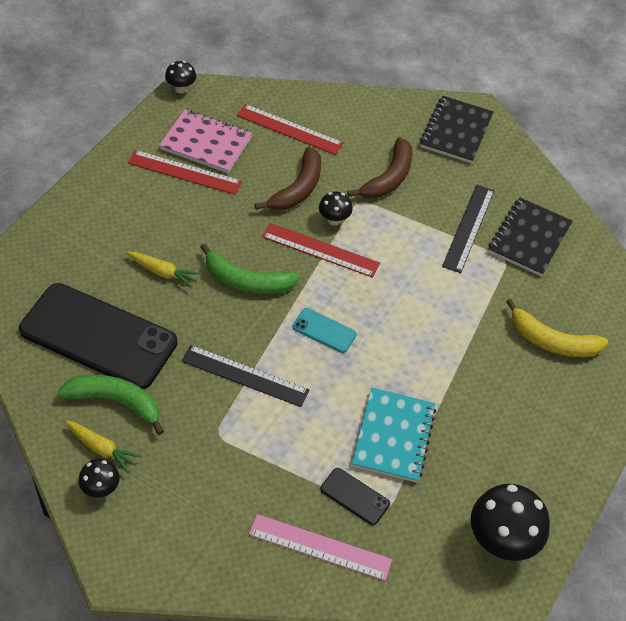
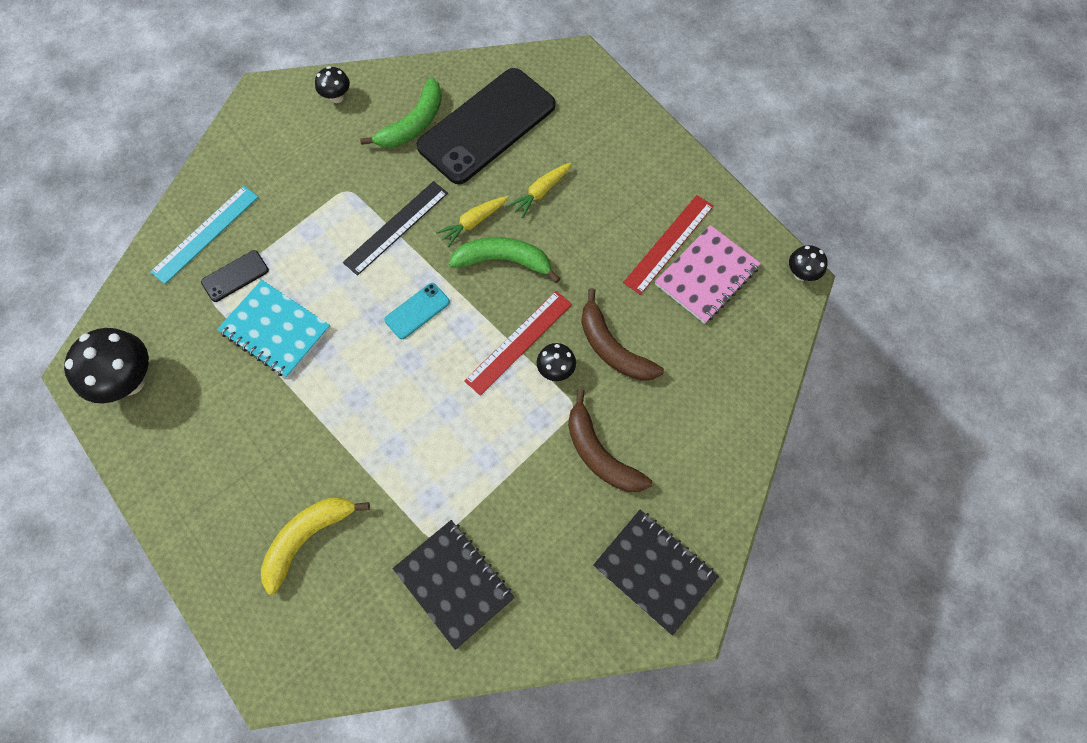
camera: 115 degrees right, 15 degrees up
(102, 449) = (372, 105): yellow carrot -> yellow carrot (473, 222)
(247, 281) = (503, 260): green banana -> green banana turned 60 degrees clockwise
(289, 129) = (707, 369): red ruler -> none
(320, 547) = (205, 234): pink ruler -> turquoise ruler
(468, 228) = (495, 516): black ruler -> none

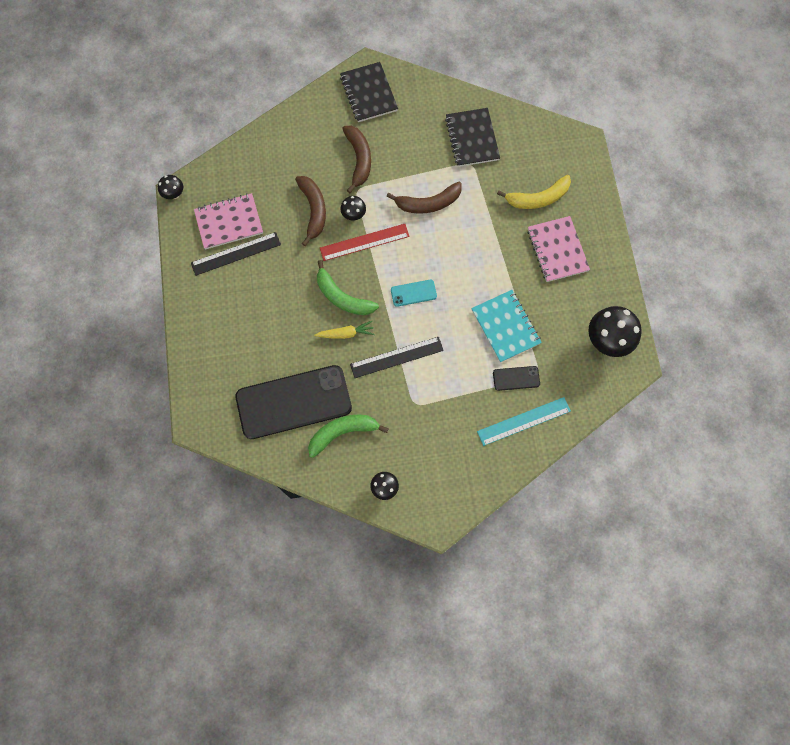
camera: 150 degrees left, 5 degrees up
(246, 472) = (557, 250): none -> pink notebook
(464, 442) = (428, 203): none -> brown banana
(541, 192) = (290, 331): yellow carrot -> none
(669, 244) = (236, 253): red ruler -> black ruler

